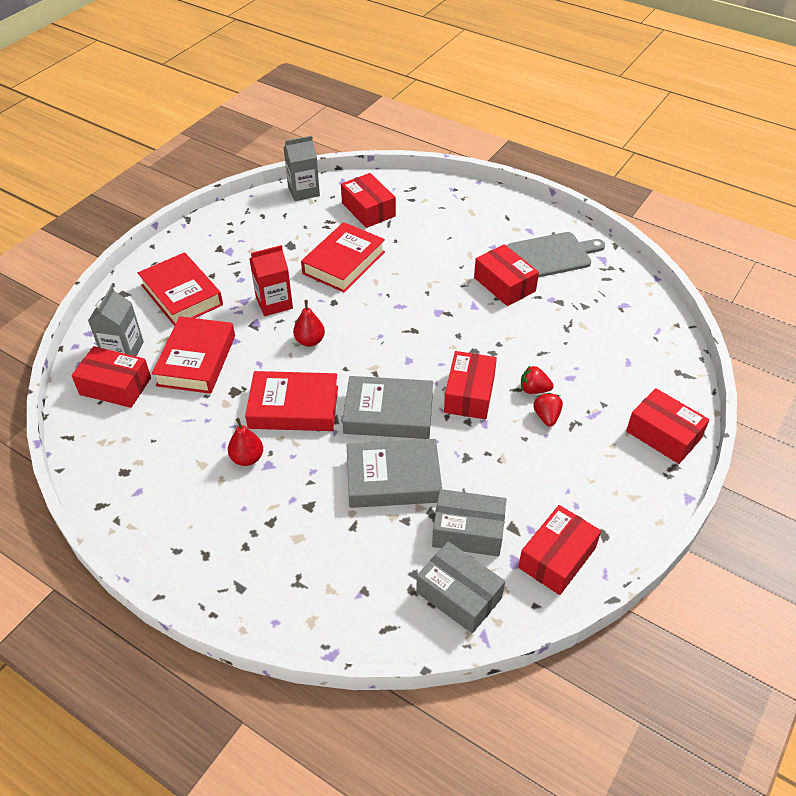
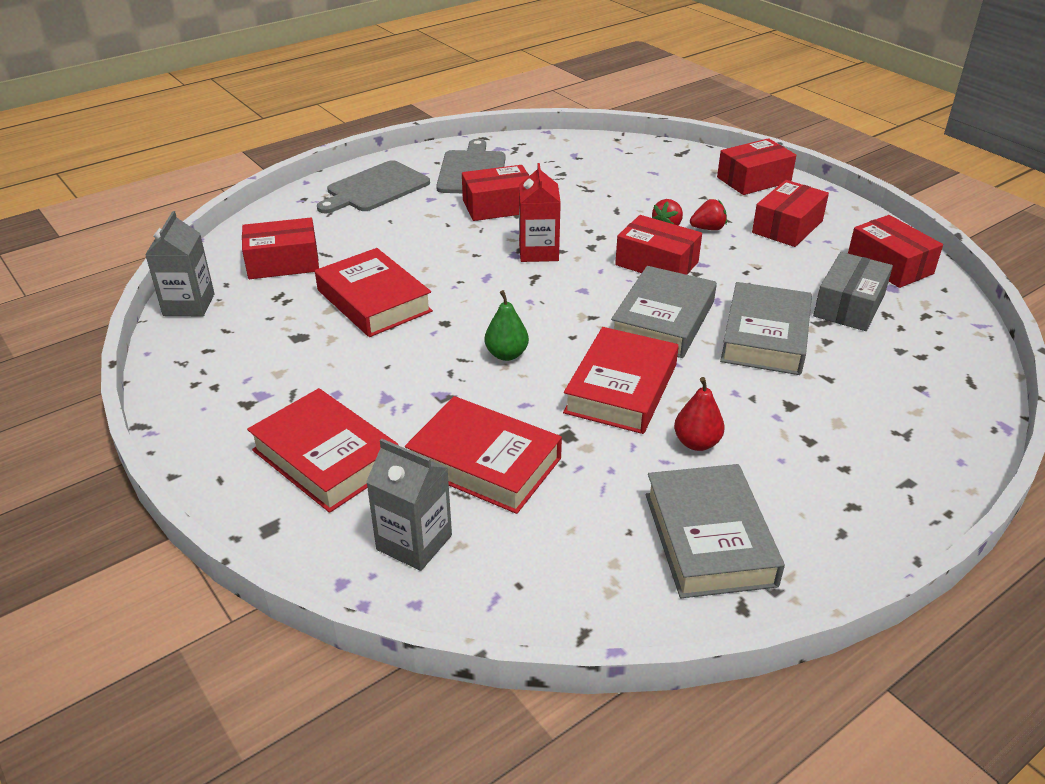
camera: 70 degrees left, 10 degrees down
(115, 386) = (493, 561): red box -> red box (787, 227)
(155, 480) = (709, 539): none -> grey book
(182, 295) = (326, 458): red book -> red book turned 60 degrees clockwise
(274, 303) = (411, 371): red carton -> red carton (538, 252)
(310, 341) = (506, 354): red pear -> green pear
(459, 595) = (930, 328): grey box -> none
(490, 216) = (375, 188): none -> grey cutting board
(546, 416) = (708, 228): red strawberry -> red strawberry turned 150 degrees clockwise

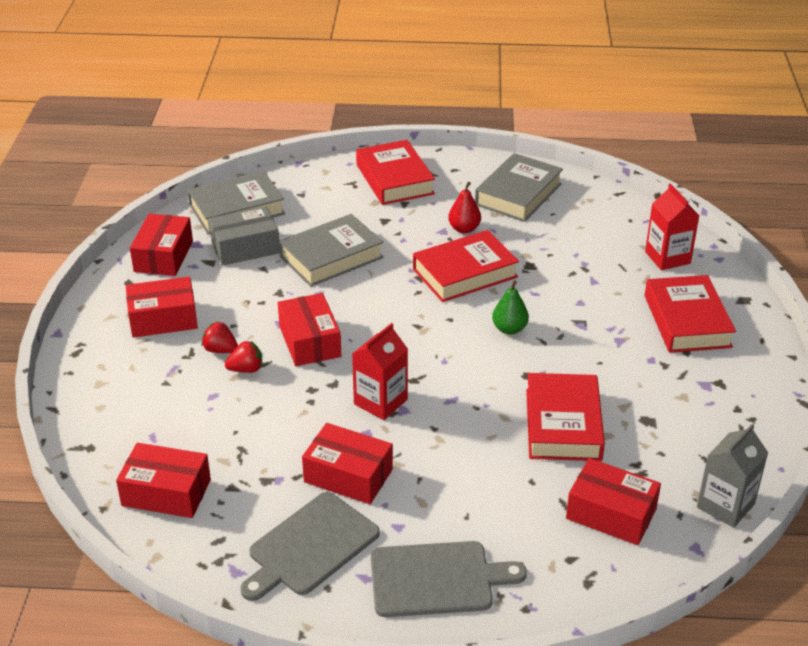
camera: 140 degrees left, 0 degrees up
(414, 542) = (667, 257): grey carton -> red carton
(484, 463) = (593, 274): red book -> red book (394, 179)
(663, 320) = (375, 299): grey book -> grey book (237, 209)
(753, 180) = (93, 376): red box -> red box (166, 493)

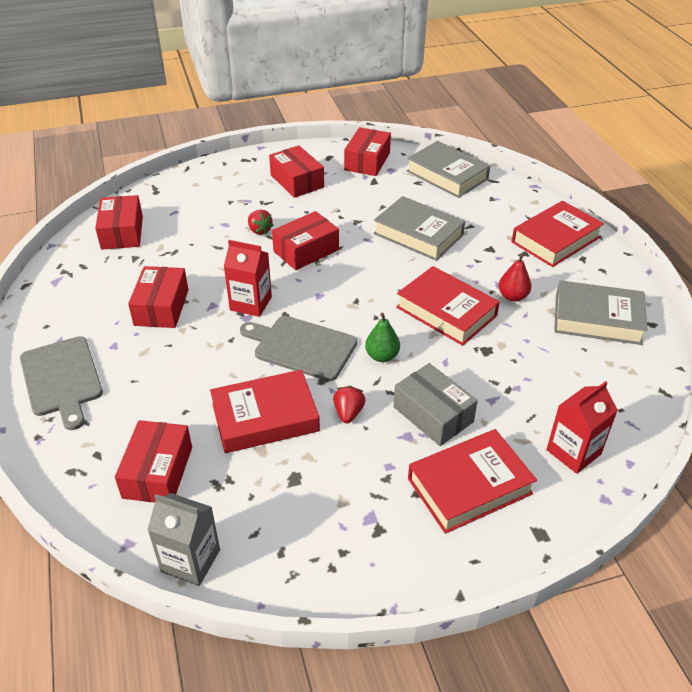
camera: 70 degrees right, 5 degrees up
(163, 256) = (367, 161): red box -> red box turned 60 degrees counterclockwise
(220, 350) = (275, 214): red strawberry -> red strawberry (348, 413)
(245, 247) = (402, 192): grey box -> grey box (433, 414)
(310, 546) = (84, 307): grey cutting board -> grey cutting board (301, 347)

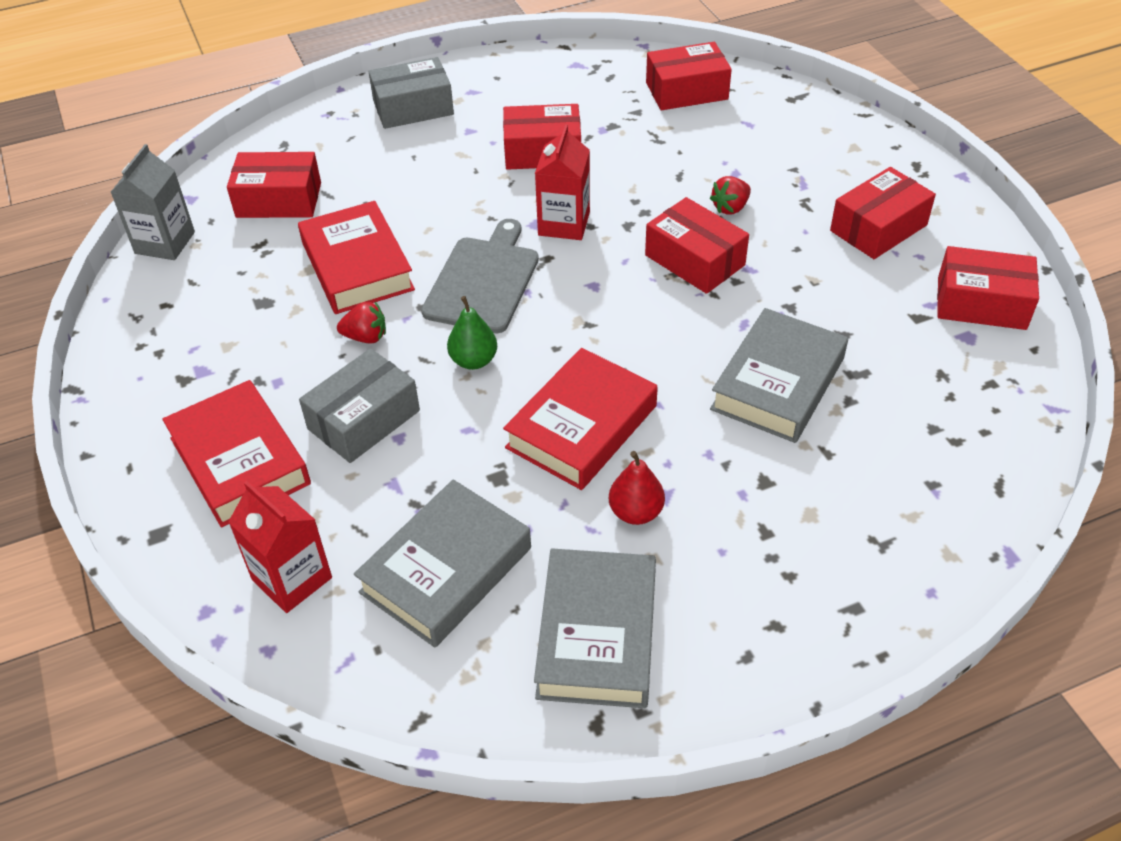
camera: 85 degrees right, 5 degrees up
(62, 379) = (413, 107): grey cutting board -> grey box
(447, 175) = (986, 415): grey book -> grey book (446, 570)
(555, 239) = (825, 583): red book -> none

